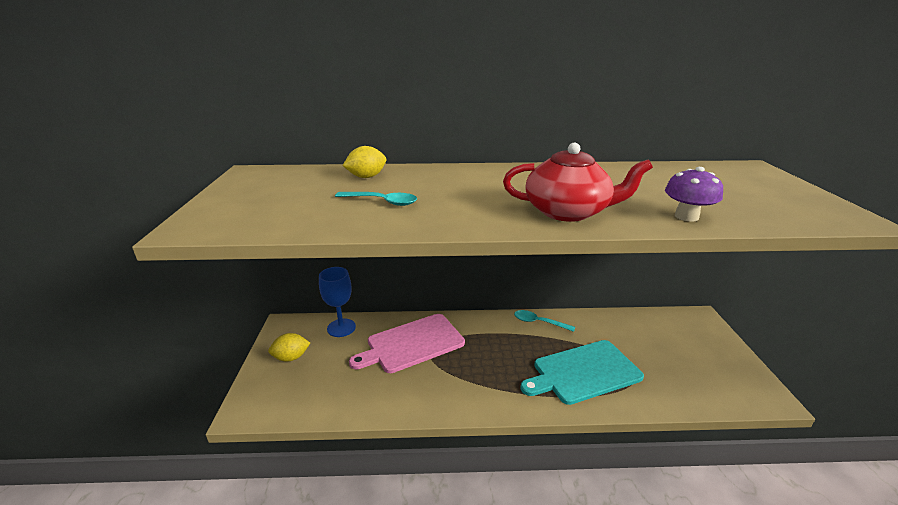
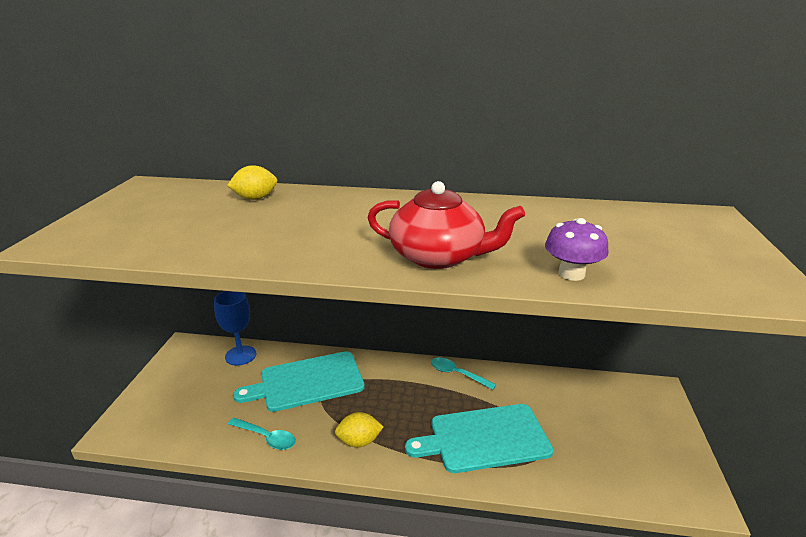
camera: 10 degrees right, 0 degrees up
(291, 357) = (179, 381): yellow lemon -> yellow lemon (359, 441)
(381, 202) = (250, 229): turquoise spoon -> turquoise spoon (266, 437)
(412, 344) = (307, 382): pink cutting board -> turquoise cutting board

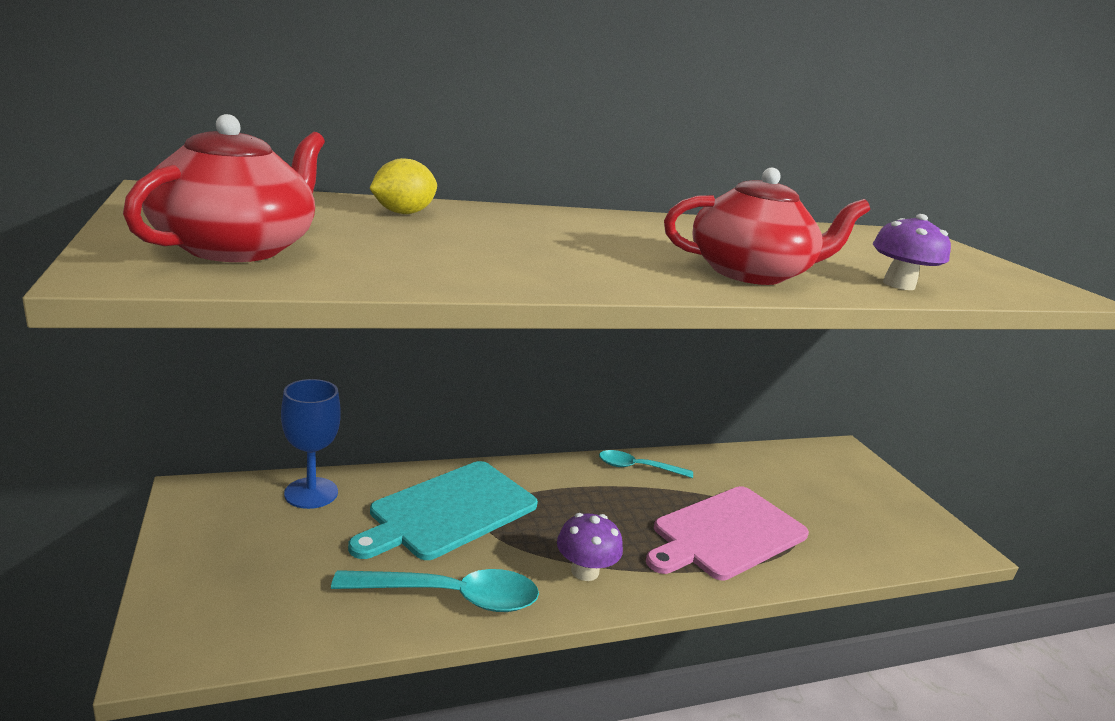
camera: 30 degrees left, 5 degrees down
(121, 227) = (237, 247): none -> red teapot
(266, 437) = (450, 596): turquoise spoon -> turquoise spoon, size x1.56
(359, 441) = (585, 571): yellow lemon -> purple mushroom
(484, 438) = (726, 534): turquoise cutting board -> pink cutting board

